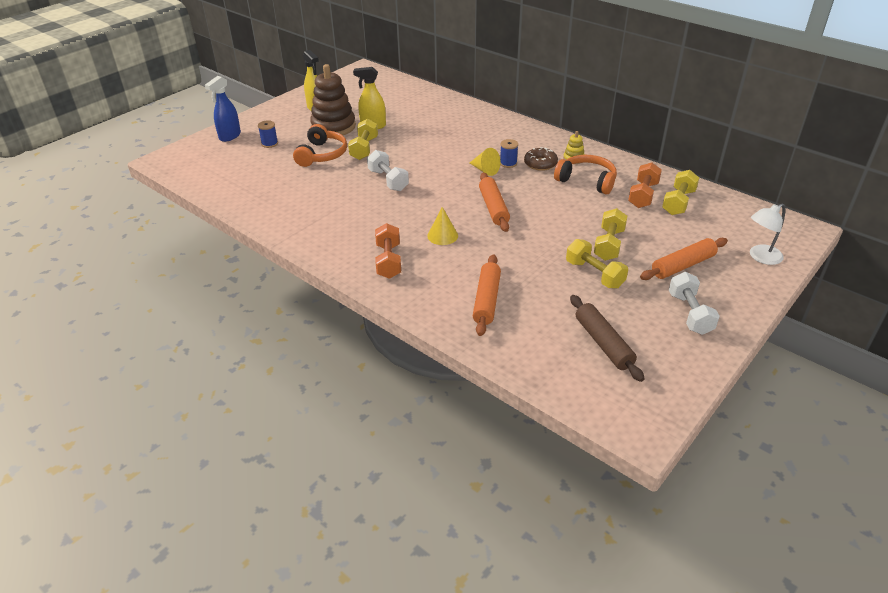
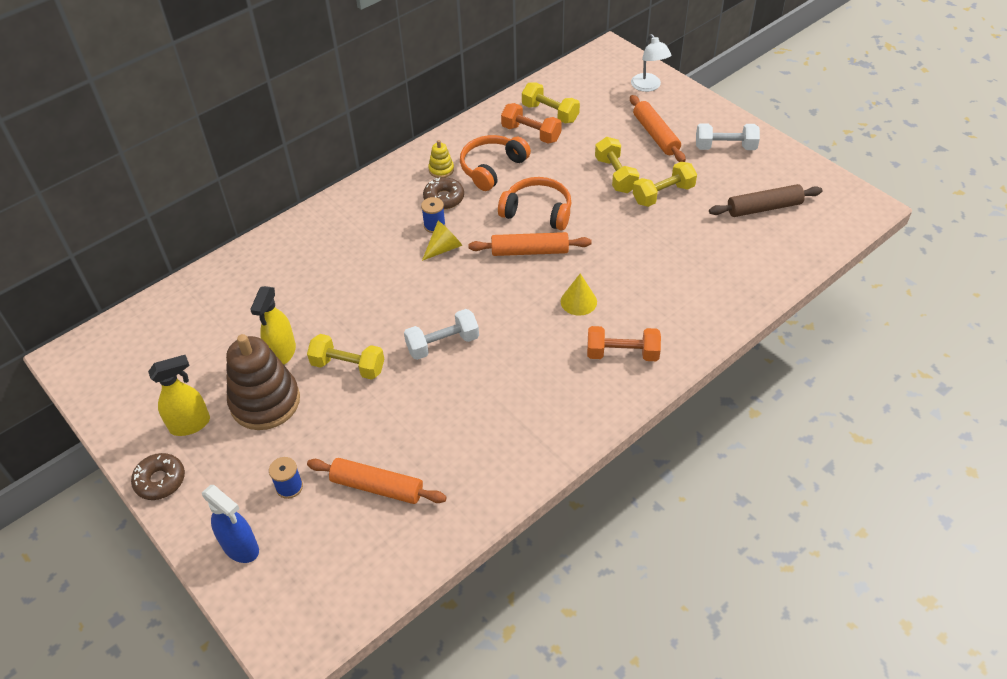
camera: 80 degrees left, 10 degrees up
(277, 107) = (160, 480): none -> brown donut
(321, 154) = (348, 417): orange headphones -> orange headphones (537, 212)
(486, 300) = (698, 278): orange rolling pin -> orange rolling pin (377, 487)
(609, 245) = (615, 175): yellow dumbbell -> yellow dumbbell turned 45 degrees clockwise

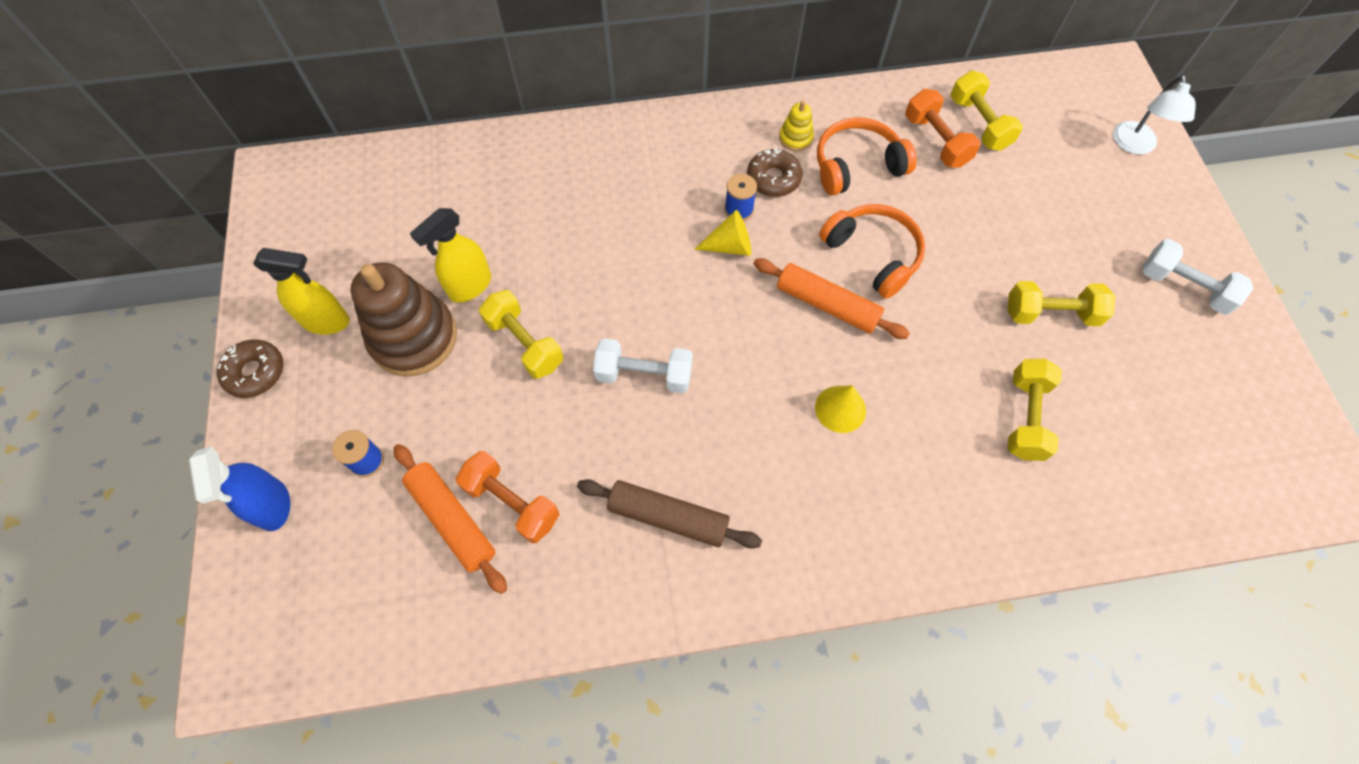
camera: 30 degrees right, 15 degrees up
(615, 175) = (1005, 254): yellow dumbbell -> yellow dumbbell (1025, 417)
(622, 353) = (845, 515): orange dumbbell -> orange dumbbell (512, 502)
(655, 135) = (1097, 221): orange rolling pin -> none
(764, 208) = (1179, 407): brown rolling pin -> brown rolling pin (668, 517)

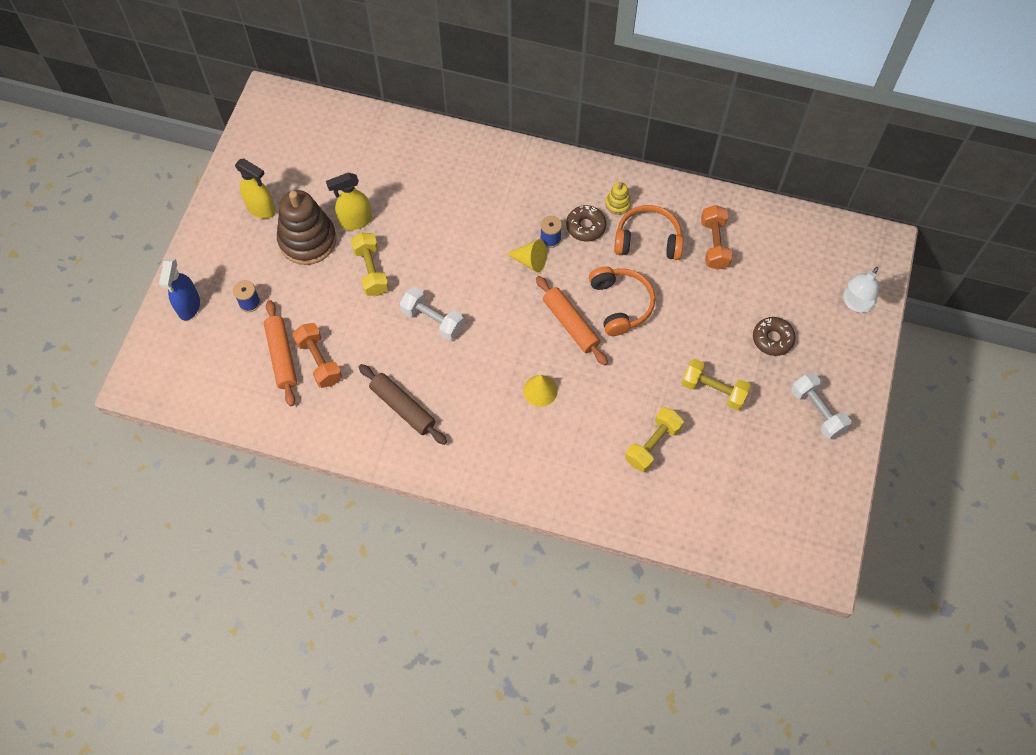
camera: 25 degrees right, 0 degrees up
(255, 372) = (209, 224): brown donut -> brown donut (772, 339)
(979, 124) = (753, 244): yellow dumbbell -> none

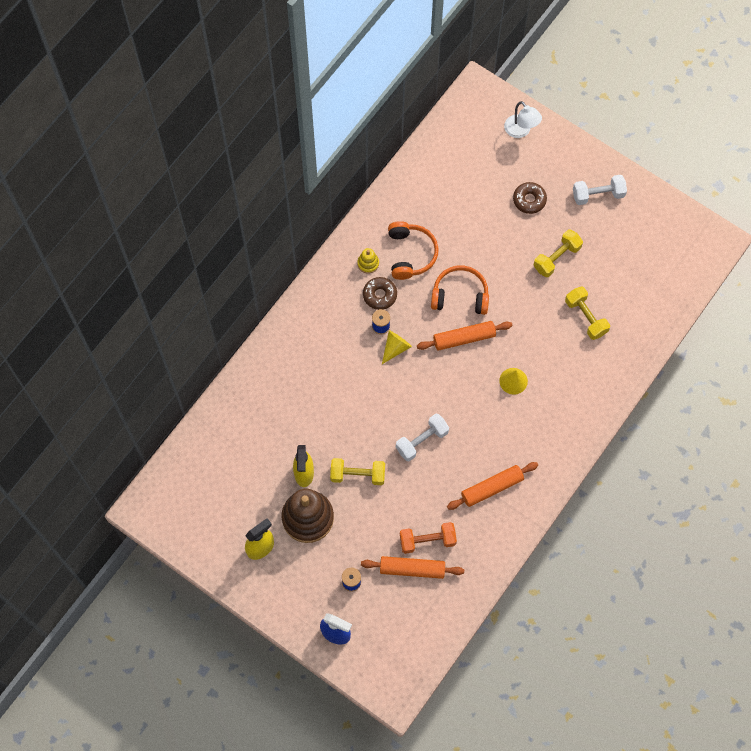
camera: 70 degrees left, 5 degrees up
(403, 407) = (492, 488): brown rolling pin -> orange rolling pin
(648, 240) = (410, 254): orange headphones -> orange headphones turned 150 degrees clockwise
(714, 244) = (432, 207): orange dumbbell -> none

